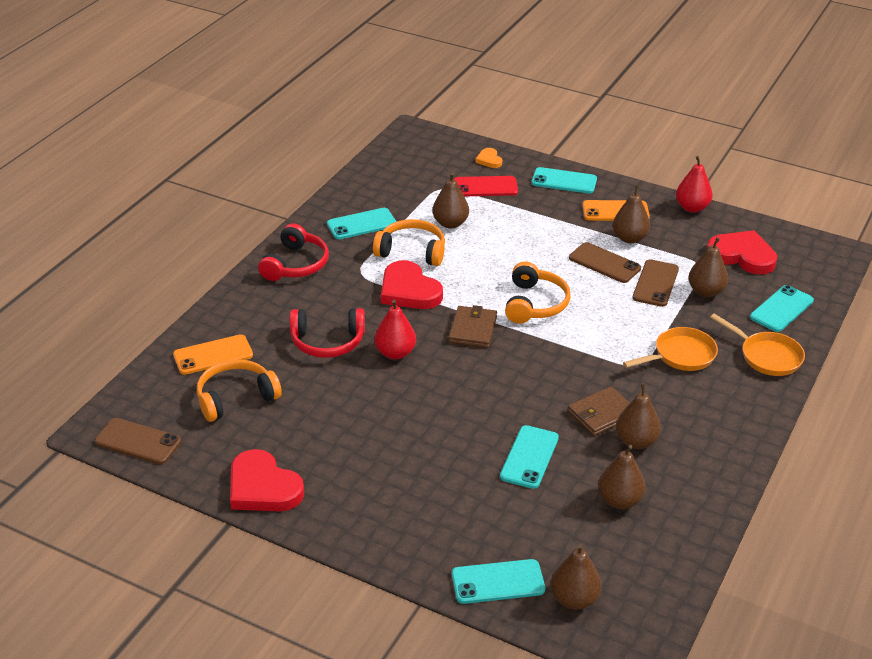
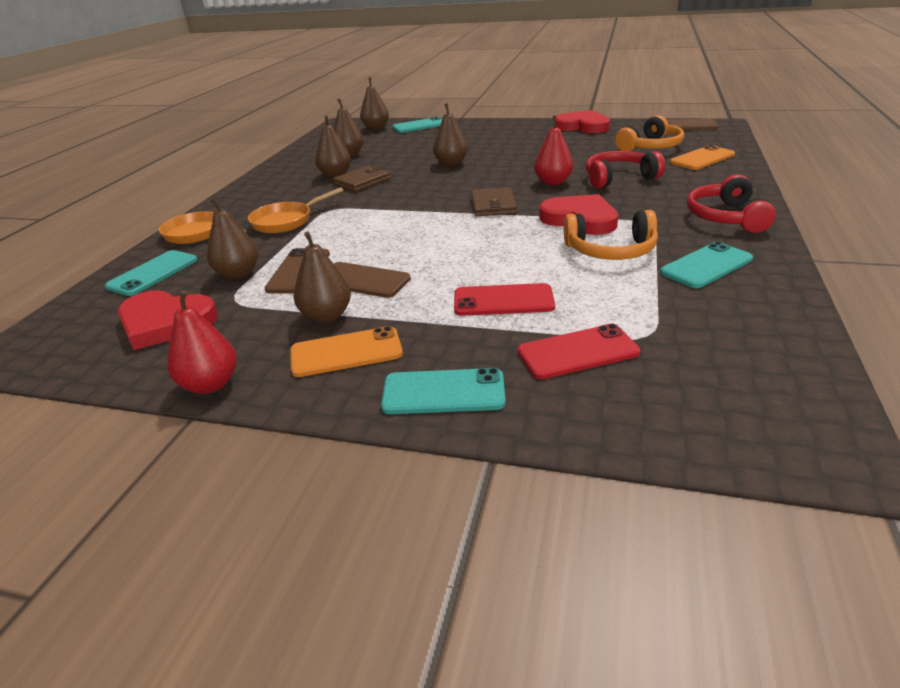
camera: 170 degrees right, 5 degrees down
(450, 223) = (590, 288): brown pear -> brown pear (451, 164)
(489, 160) = (608, 411): orange heart -> none
(510, 226) = (503, 301): none -> red phone
(529, 457) = (414, 158): turquoise phone -> none
(535, 304) = (438, 231): orange headphones -> none

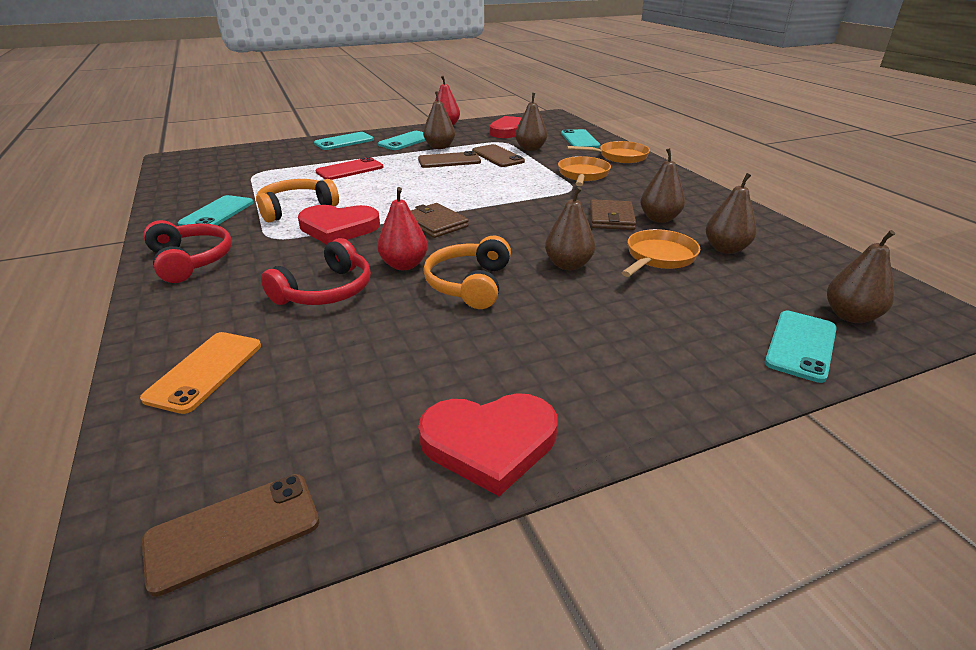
camera: 140 degrees right, 0 degrees up
(346, 352) = (406, 141): orange phone -> turquoise phone
(394, 158) = (658, 257): none -> orange pan
(577, 352) = (291, 161): red phone -> none
(651, 147) = (302, 388): orange headphones -> orange headphones (469, 284)

